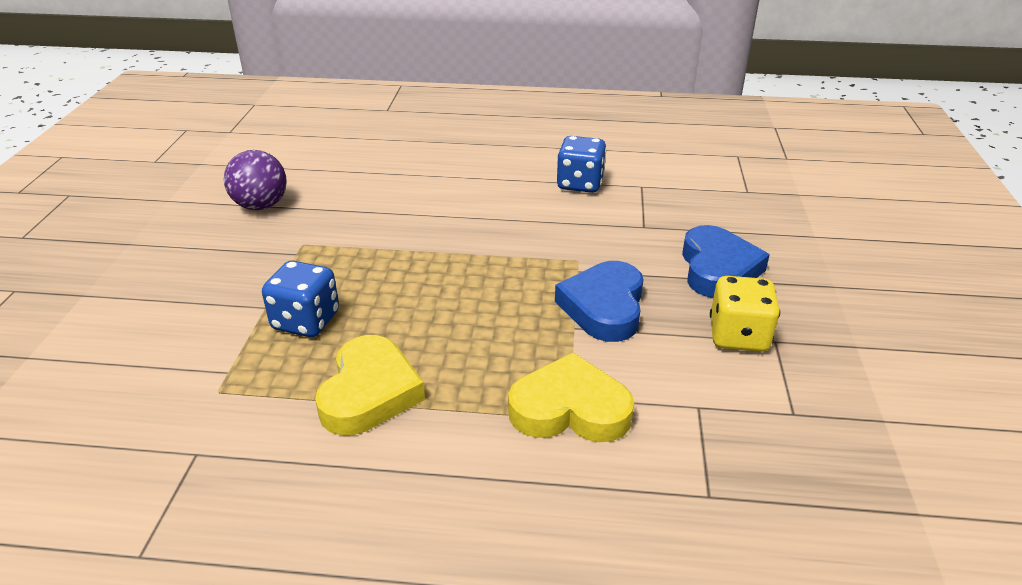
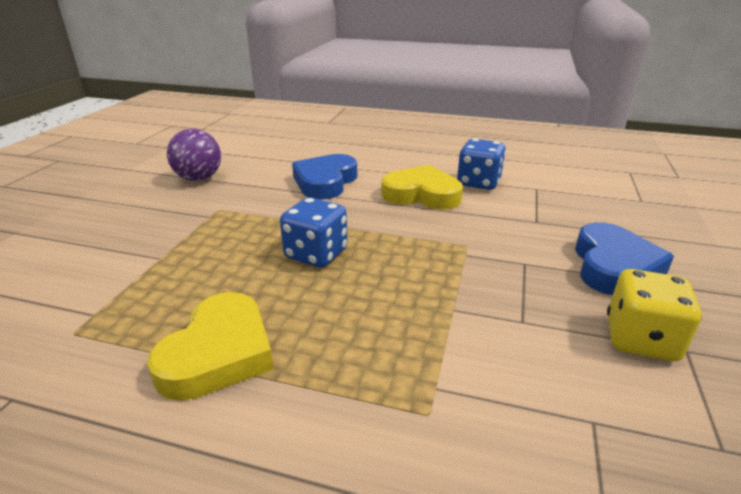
camera: 10 degrees right, 5 degrees down
(306, 321) = (190, 274): blue dice -> blue dice (316, 254)
(570, 409) = (433, 403): yellow heart -> yellow heart (421, 194)
(604, 307) = (488, 292): blue heart -> blue heart (325, 182)

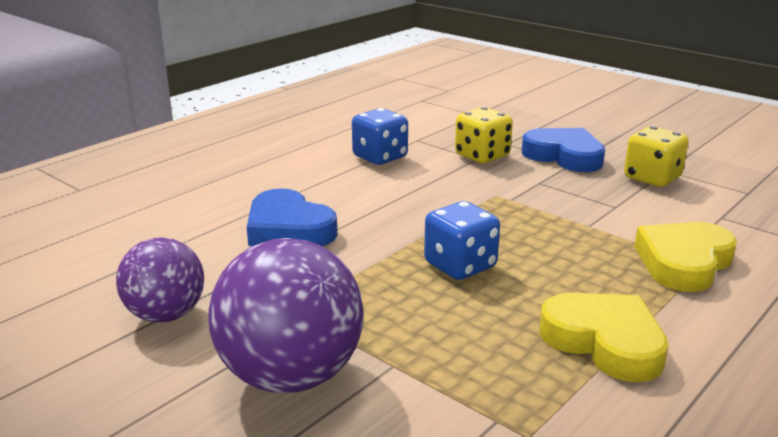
camera: 65 degrees left, 5 degrees down
(141, 227) = (291, 376): none -> purple ball
(421, 194) = (378, 188): yellow heart -> yellow heart (683, 262)
(545, 222) = (482, 156): none -> yellow dice

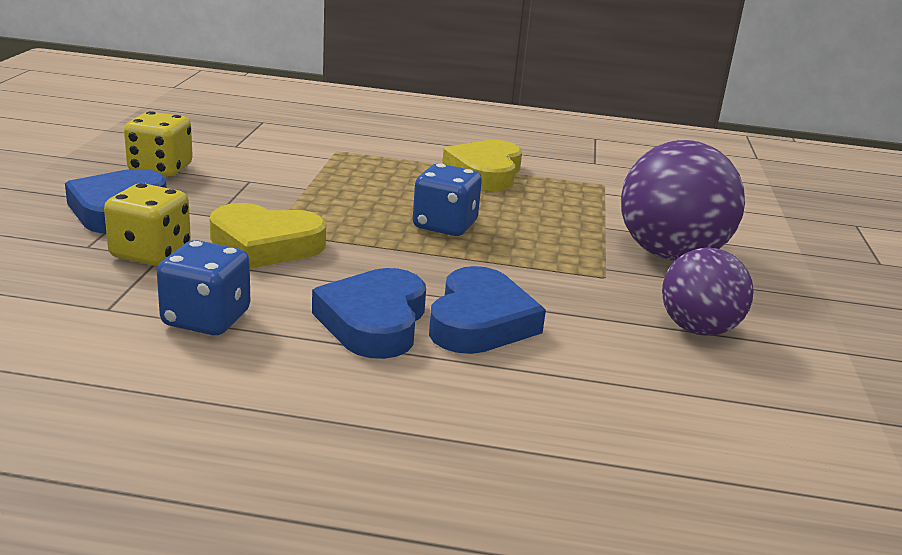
camera: 125 degrees left, 0 degrees up
(327, 197) = (374, 321): none -> blue heart
(683, 262) = (341, 155): yellow heart -> yellow heart (265, 245)

